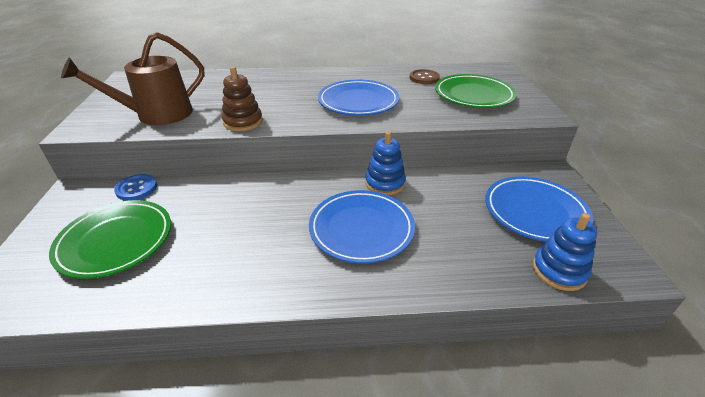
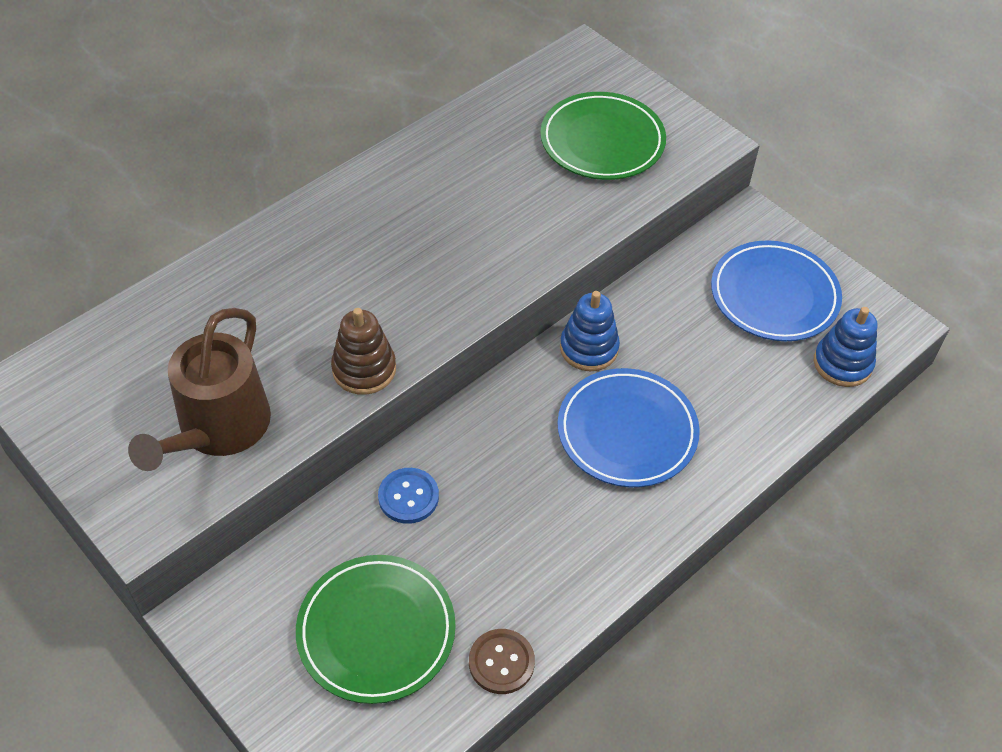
camera: 40 degrees left, 15 degrees up
(136, 188) = (288, 554): blue button -> blue button (408, 497)
(358, 101) = (470, 238): blue plate -> none
(424, 78) = (504, 131): brown button -> brown button (501, 662)

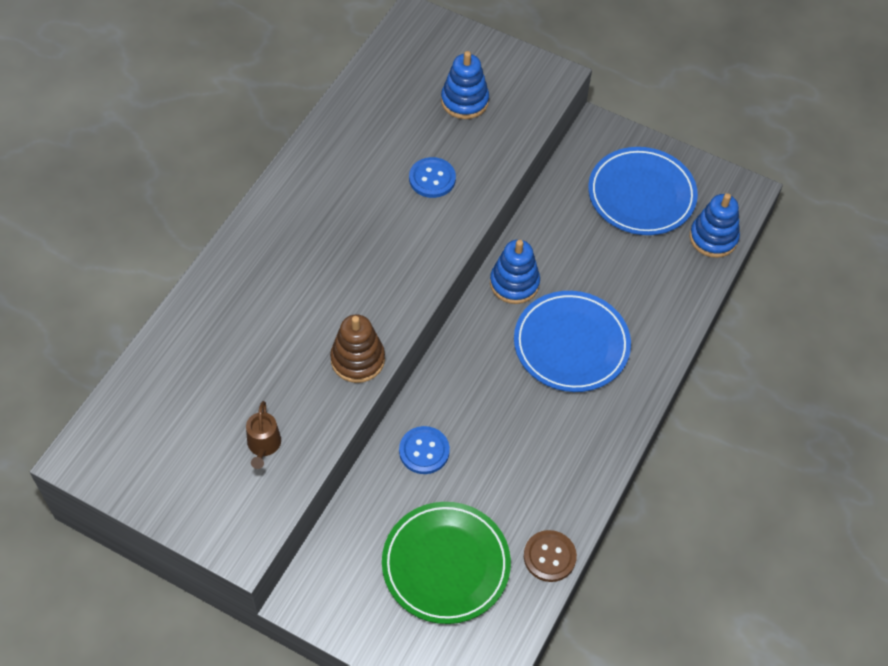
camera: 20 degrees left, 5 degrees up
(219, 428) = (263, 445): brown watering can -> brown watering can, size x0.44
(532, 208) = (432, 179): none -> blue button
(602, 141) = (464, 101): green plate -> blue stacking toy

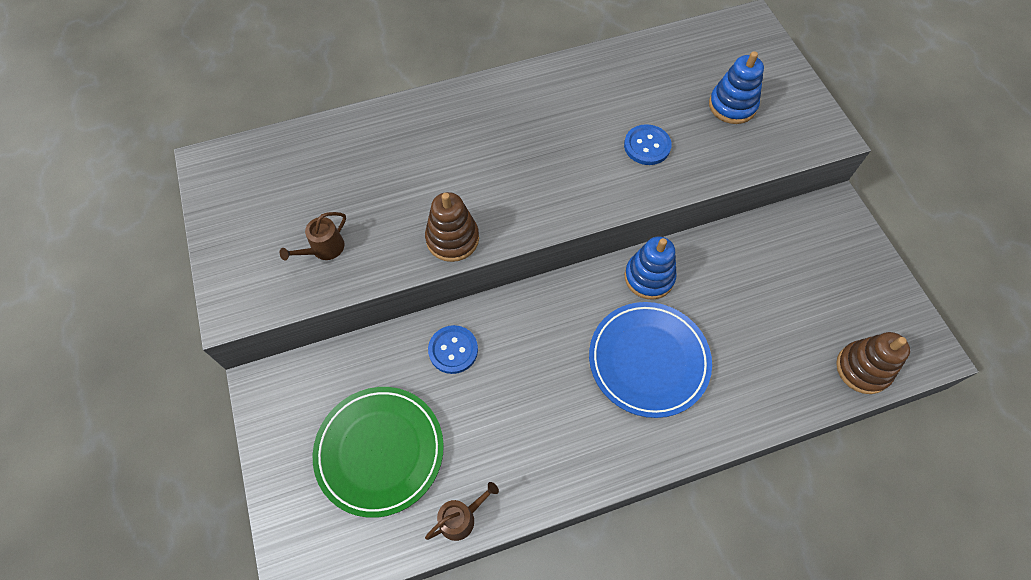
camera: 45 degrees right, 5 degrees up
(549, 557) = (461, 518): brown button -> brown watering can
(641, 195) = (827, 285): blue plate -> none
(713, 238) = (862, 369): blue stacking toy -> brown stacking toy

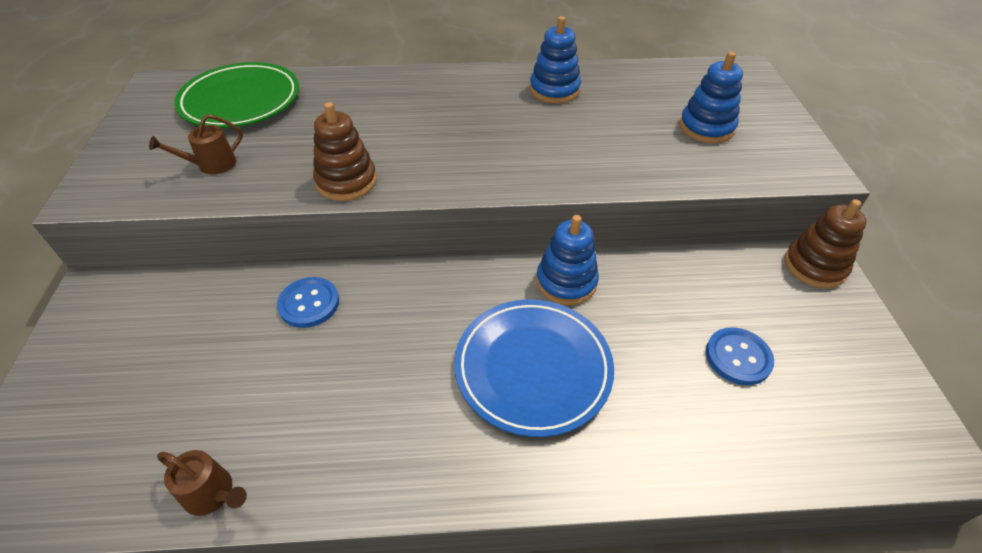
camera: 15 degrees right, 15 degrees down
(380, 451) = (167, 388): green plate -> green plate (241, 101)
(461, 518) = (212, 493): brown watering can -> brown watering can turned 45 degrees clockwise
(590, 87) = (554, 90): none -> blue stacking toy
(647, 146) = (597, 144): blue button -> blue button (738, 357)
(862, 369) = (827, 449): brown stacking toy -> brown stacking toy (814, 266)

